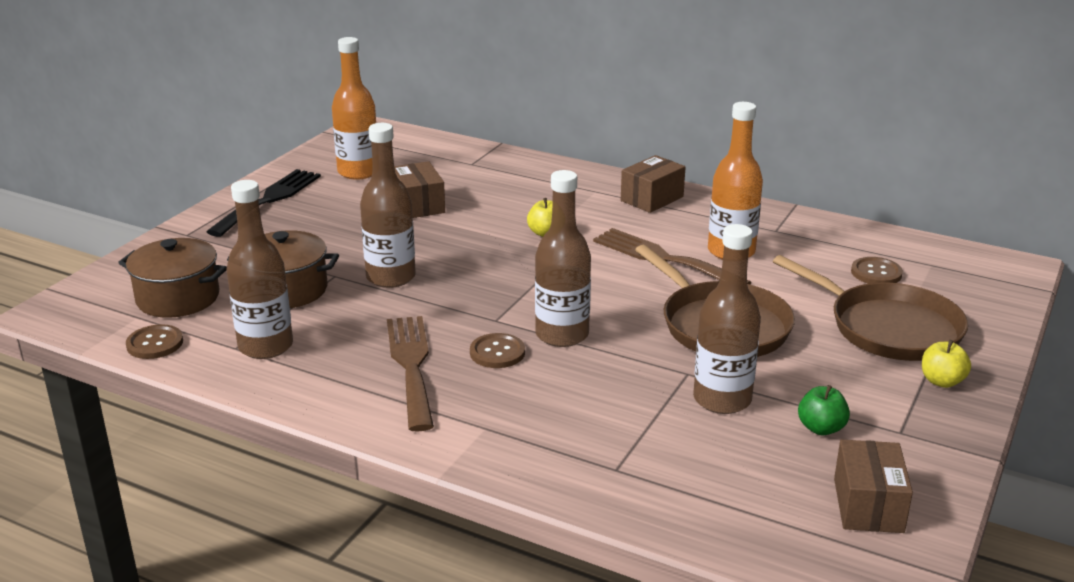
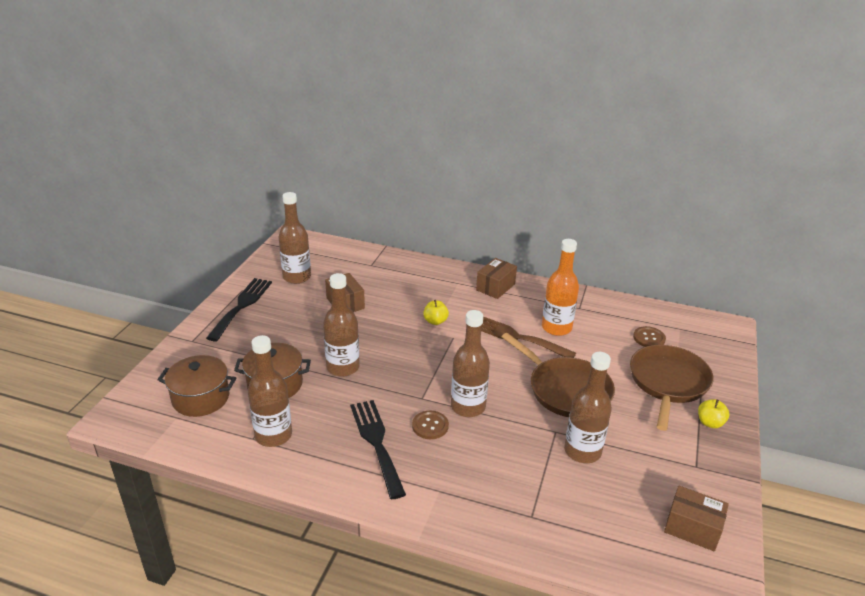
camera: 10 degrees left, 5 degrees up
(155, 344) = (195, 440): brown button -> none
(358, 172) = (297, 277): orange bottle -> brown bottle
(411, 366) = (376, 443): brown fork -> black fork
(821, 428) = (648, 468): green apple -> none
(868, 505) = (692, 528): brown box -> brown box turned 60 degrees counterclockwise
(889, 328) = (668, 383): brown pan -> brown pan turned 105 degrees counterclockwise

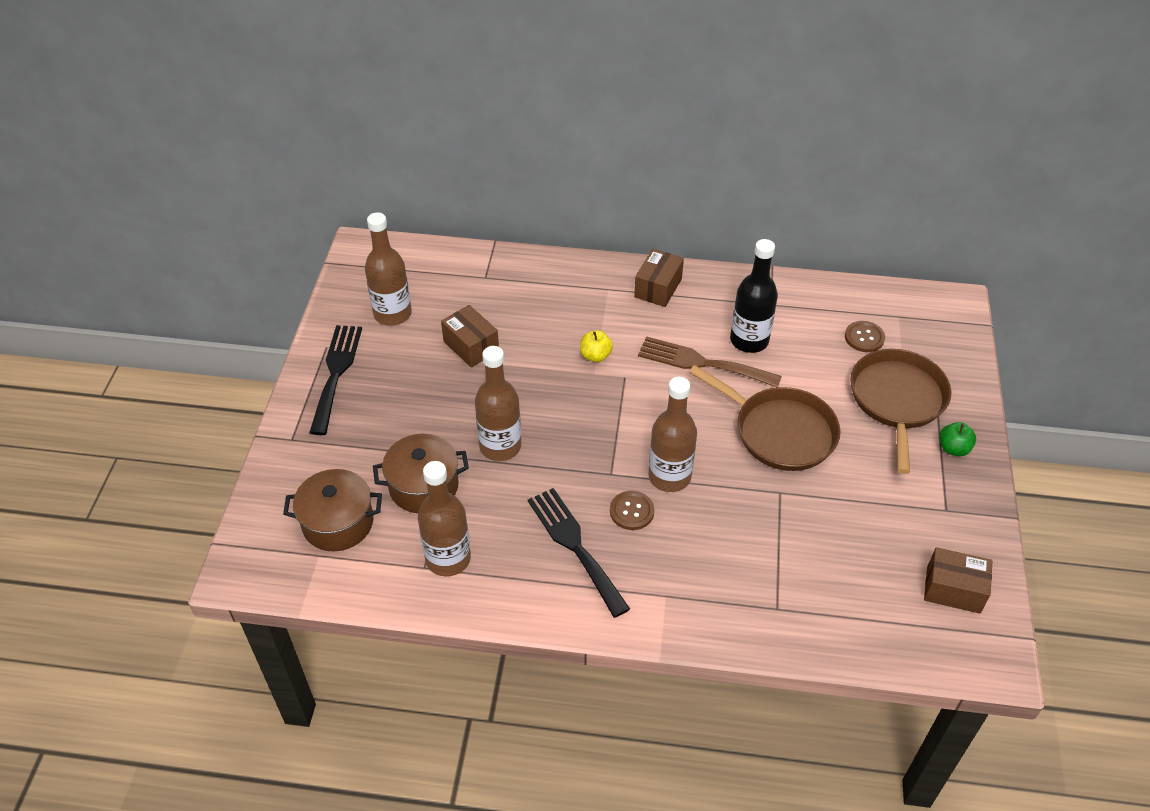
camera: 10 degrees left, 15 degrees up
(556, 328) = (749, 340): orange bottle -> black bottle
(582, 451) = (816, 514): brown bottle -> none
(710, 423) = (953, 448): yellow apple -> green apple

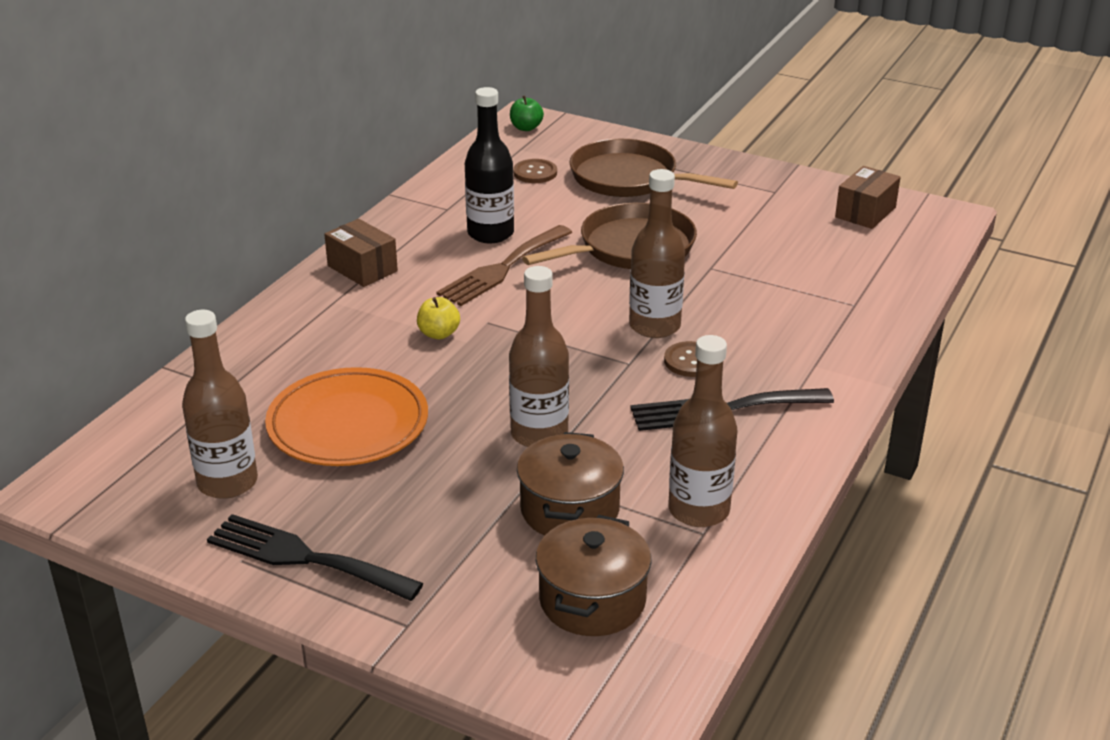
camera: 70 degrees left, 15 degrees down
(471, 346) = (348, 424): brown box -> orange plate
(953, 448) = (705, 169): green apple -> green apple (526, 128)

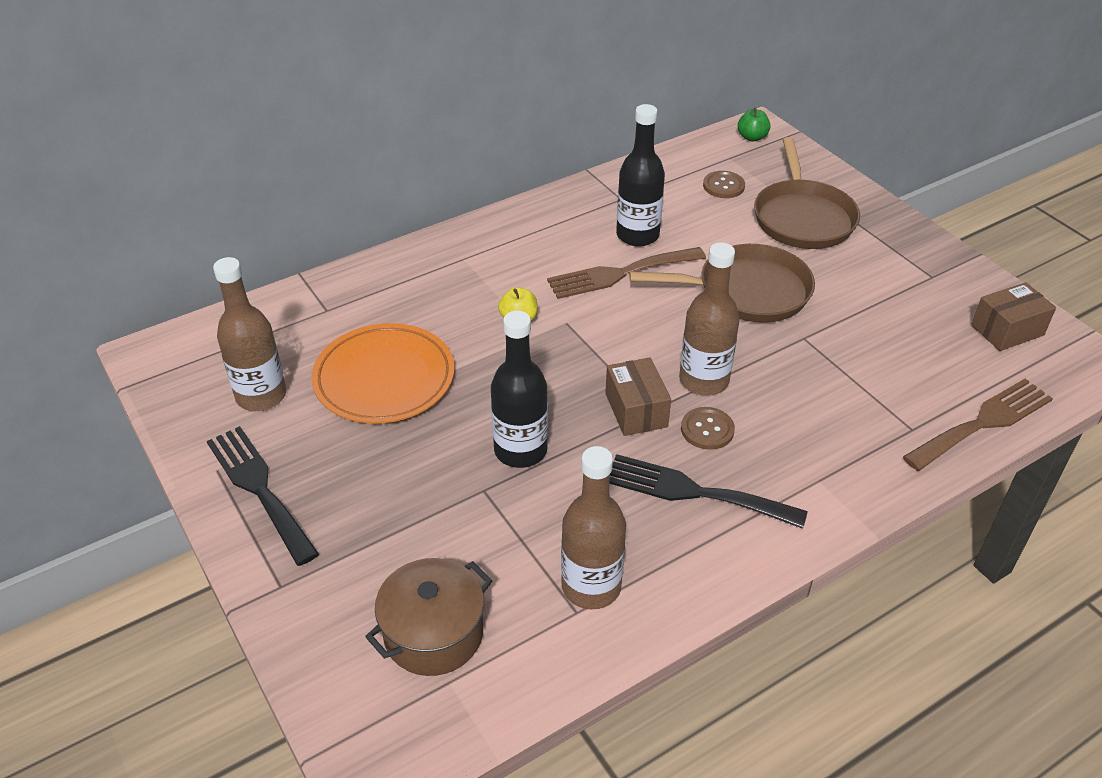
camera: 30 degrees right, 10 degrees up
(362, 268) = (509, 234): brown box -> brown box (636, 410)
(539, 434) = (520, 450): brown bottle -> black bottle
(570, 509) = (486, 536): brown pot -> none
(629, 178) = (803, 218): brown pan -> brown pan turned 150 degrees counterclockwise
(903, 282) = (983, 423): none -> brown fork

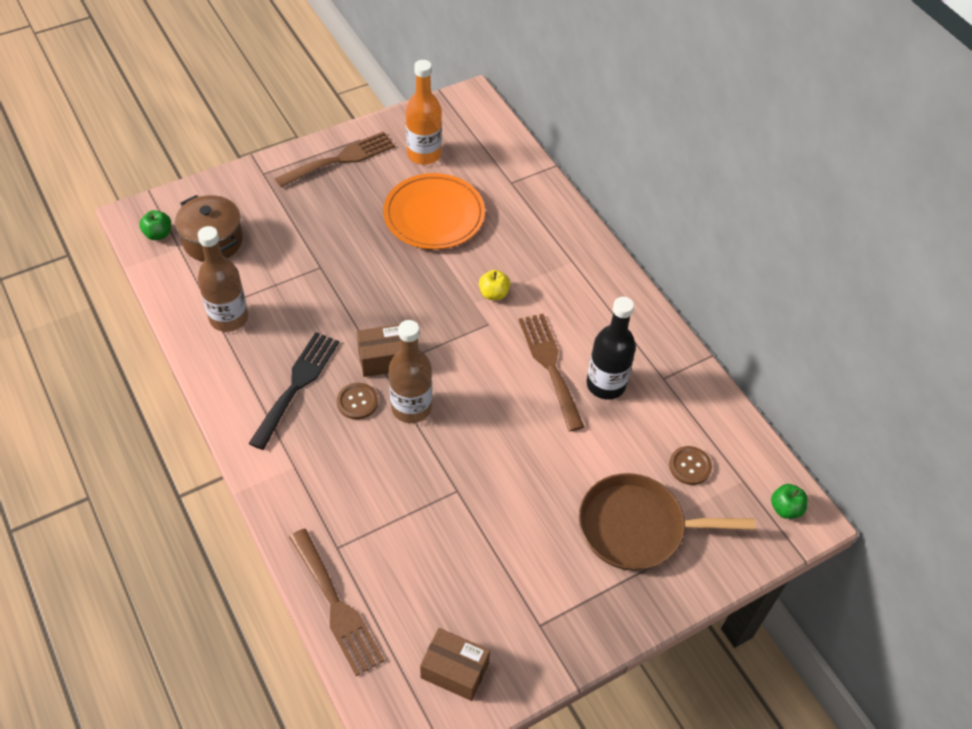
camera: 90 degrees right, 10 degrees up
(259, 489) = (340, 159): black fork -> brown fork
(261, 396) = (424, 154): brown bottle -> orange bottle
(418, 720) = (158, 234): none -> green apple
(520, 450) = (353, 288): black bottle -> none
(747, 291) = (522, 458): brown pan -> none
(1007, 330) = (454, 670): brown box -> brown box turned 45 degrees counterclockwise

